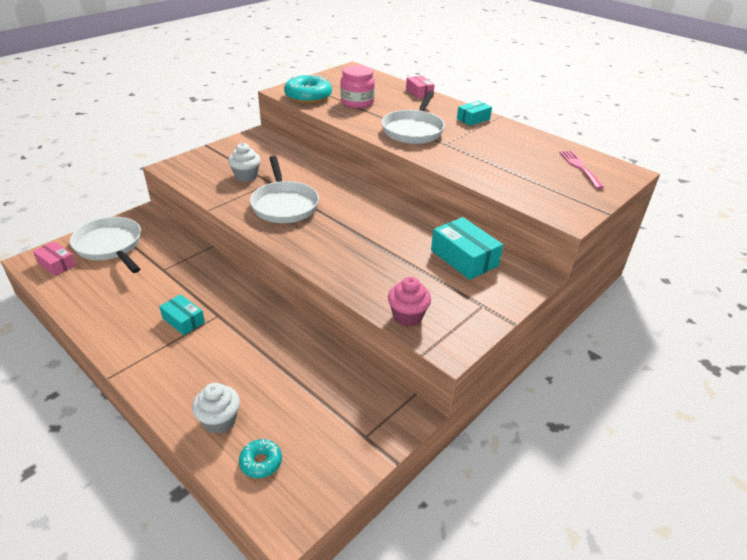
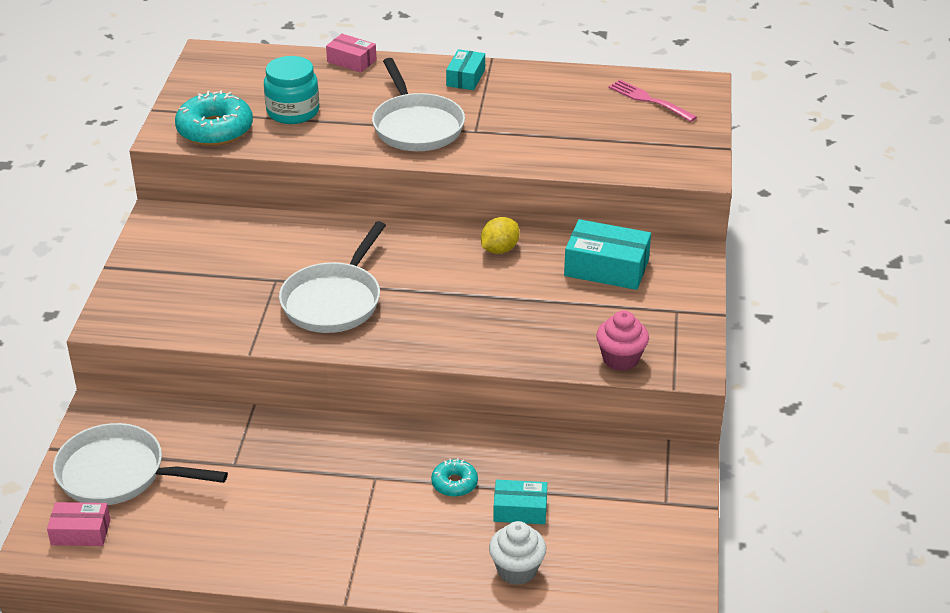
camera: 35 degrees left, 0 degrees up
(183, 320) = (344, 504): turquoise box -> turquoise box (520, 510)
(246, 176) = (232, 286): white cupcake -> none
(261, 462) = (600, 578): turquoise donut -> turquoise donut (454, 483)
(284, 205) = (334, 301): white pan -> white pan turned 75 degrees clockwise
(357, 102) = (293, 112): pink jar -> turquoise jar
(409, 219) = (499, 249): none -> yellow lemon

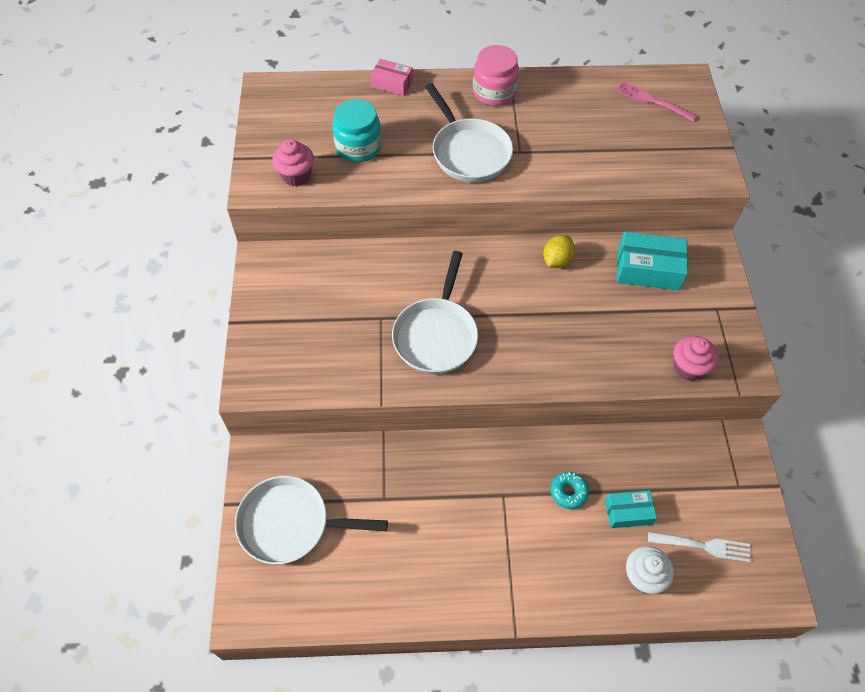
camera: 10 degrees left, 20 degrees up
(81, 532) = (275, 593): pink box -> none
(215, 130) = (296, 176): turquoise donut -> pink cupcake
(466, 78) = (494, 92): turquoise box -> pink jar
(601, 551) = (704, 546): none -> white fork

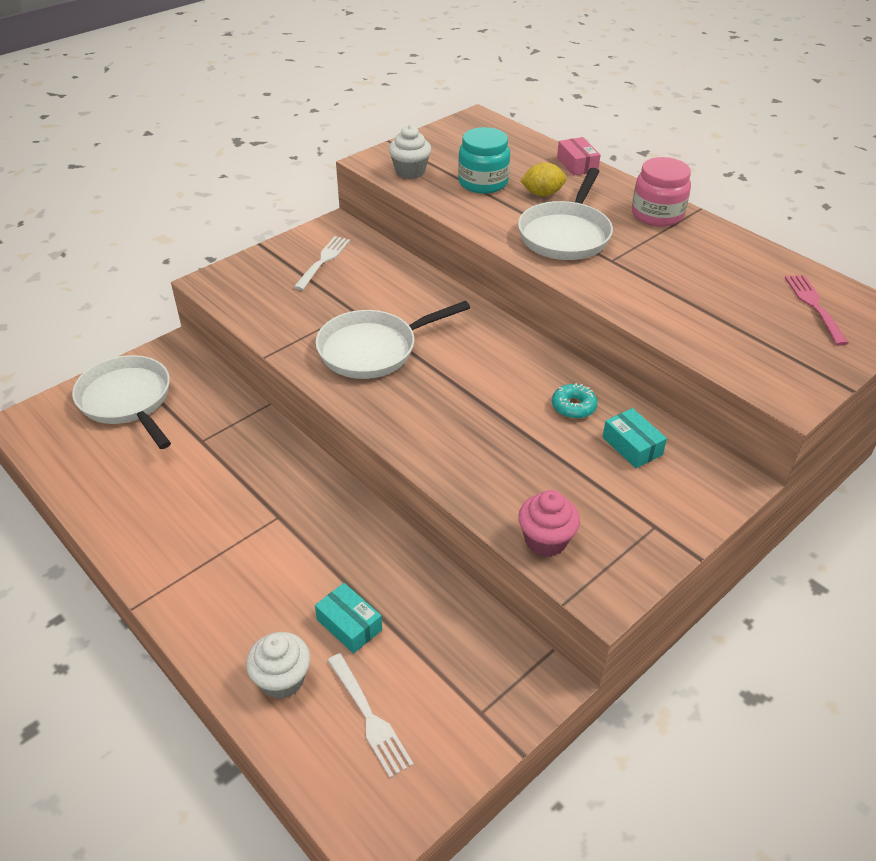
camera: 50 degrees right, 15 degrees down
(296, 176) = (410, 172): pink cupcake -> white cupcake
(300, 296) = (323, 261): none -> white fork
(556, 260) = (554, 378): yellow lemon -> yellow lemon (542, 194)
(568, 492) = (327, 563): turquoise donut -> turquoise donut (573, 406)
(648, 269) = (632, 446): turquoise box -> turquoise box, size x0.61

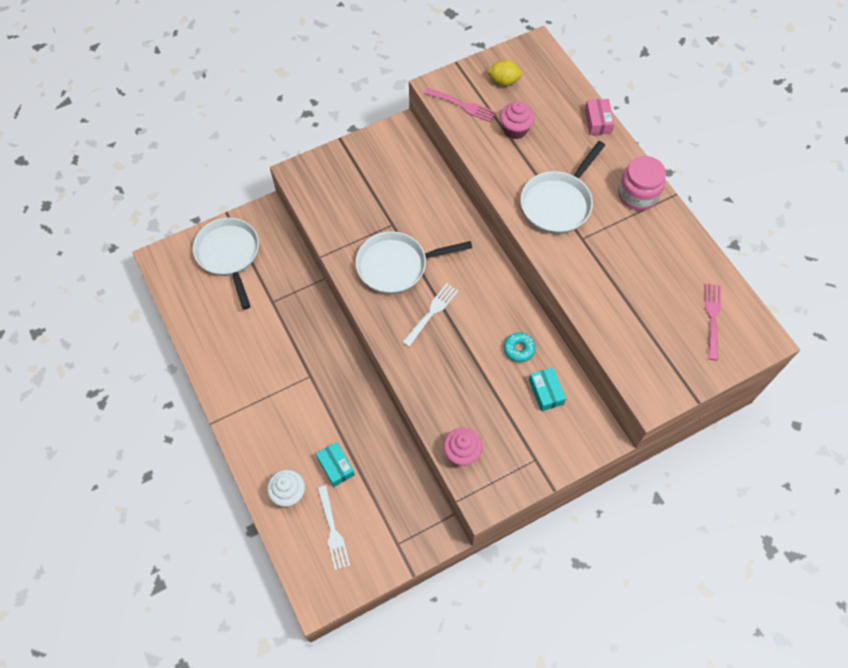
camera: 15 degrees right, 20 degrees up
(323, 261) = (383, 167): white fork -> white fork (431, 313)
(410, 172) = (462, 105): white cupcake -> pink fork
(483, 182) = (515, 130): turquoise jar -> pink cupcake
(542, 194) = (557, 152): yellow lemon -> yellow lemon (504, 81)

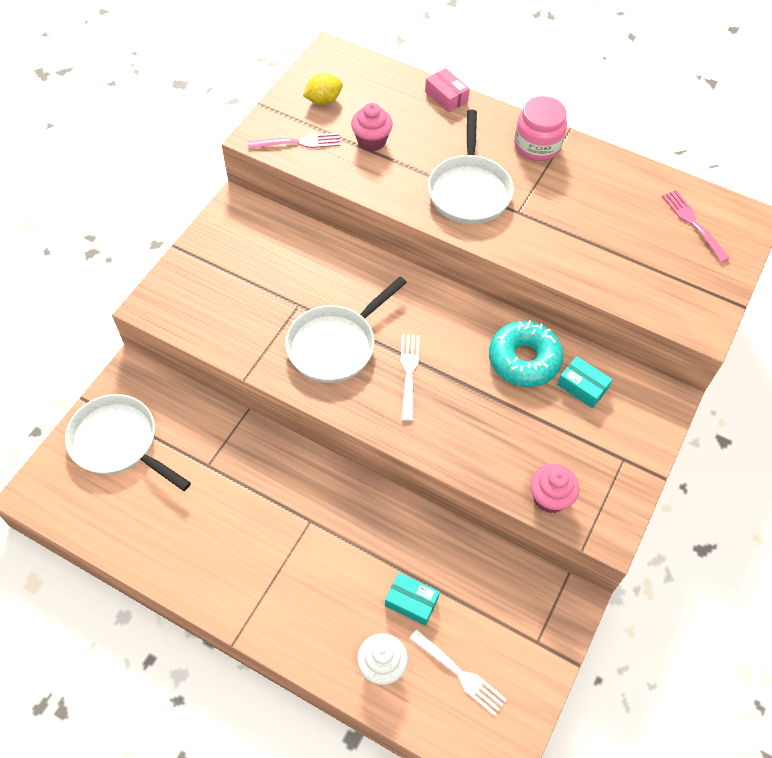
camera: 35 degrees left, 5 degrees down
(519, 349) = (524, 360): turquoise donut -> turquoise donut, size x1.92

